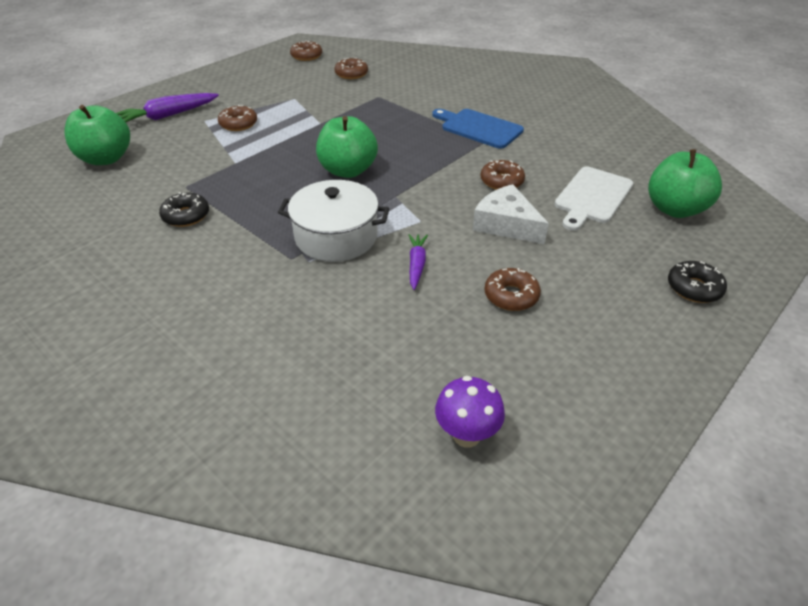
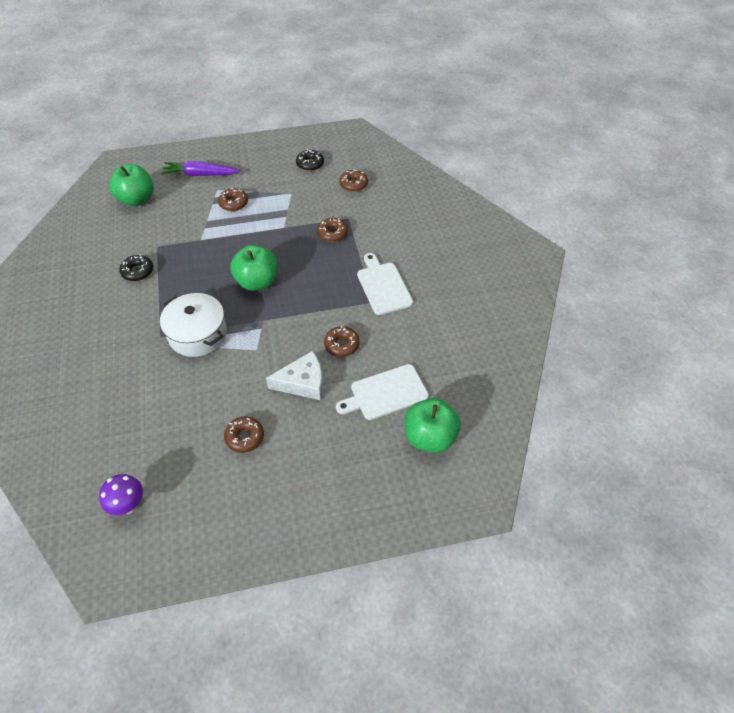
camera: 35 degrees right, 10 degrees up
(306, 56) = (342, 149): brown donut -> brown donut (332, 233)
(416, 265) = (218, 382): purple carrot -> none
(478, 128) = (383, 286): blue cutting board -> white cutting board
(506, 224) = (303, 382): white cheese -> white cheese turned 90 degrees clockwise
(694, 288) = (358, 503): black donut -> black donut (310, 164)

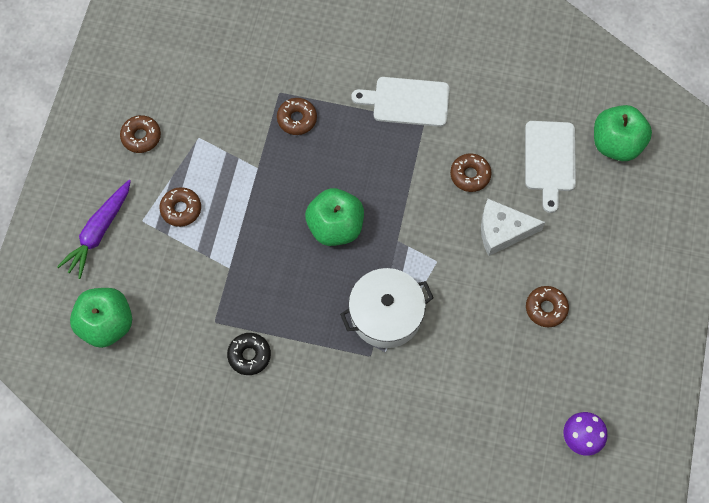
camera: 65 degrees left, 15 degrees up
(303, 382) = (502, 231): white cheese -> white cheese turned 105 degrees counterclockwise
(310, 164) = (153, 95): black donut -> none
(353, 184) = (222, 62): brown donut -> brown donut (141, 137)

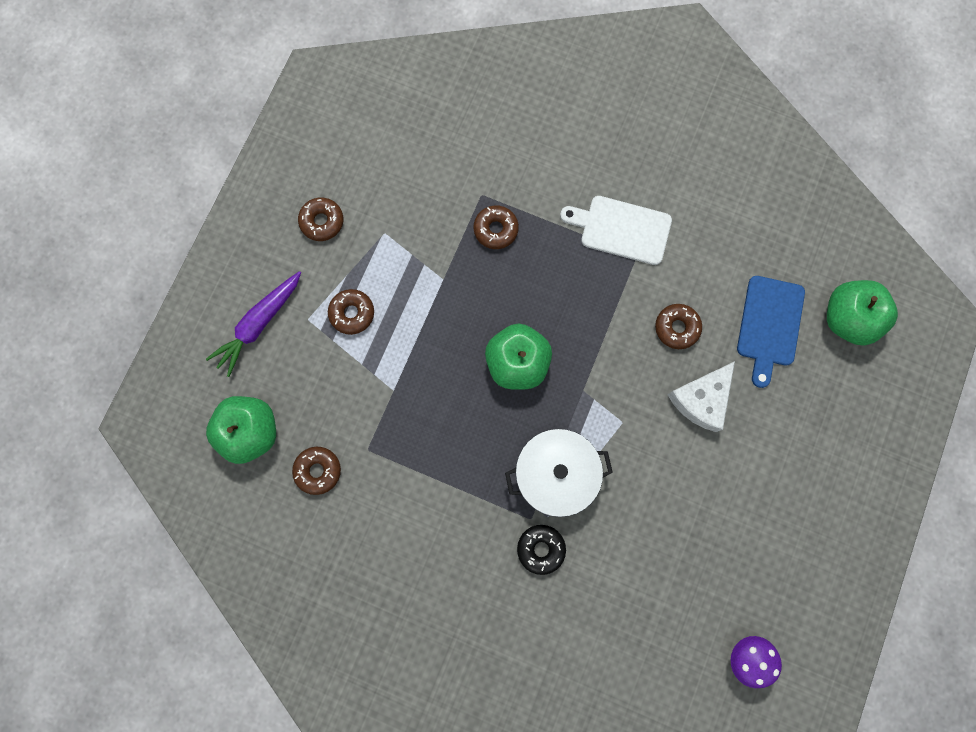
camera: 10 degrees right, 10 degrees up
(249, 355) = (399, 495): black donut -> black donut (541, 549)
(502, 231) = (702, 399): white cheese -> white cheese turned 60 degrees counterclockwise
(546, 308) = (734, 498): brown donut -> brown donut (318, 471)
(550, 160) = (769, 325): white cutting board -> blue cutting board

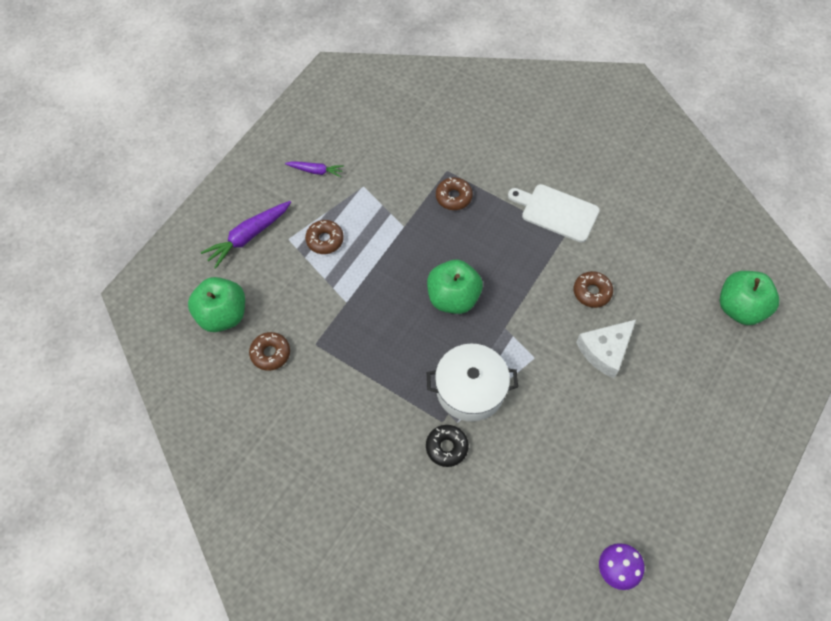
camera: 10 degrees right, 15 degrees down
(322, 221) = (315, 171): brown donut -> purple carrot
(769, 325) = (671, 302): blue cutting board -> none

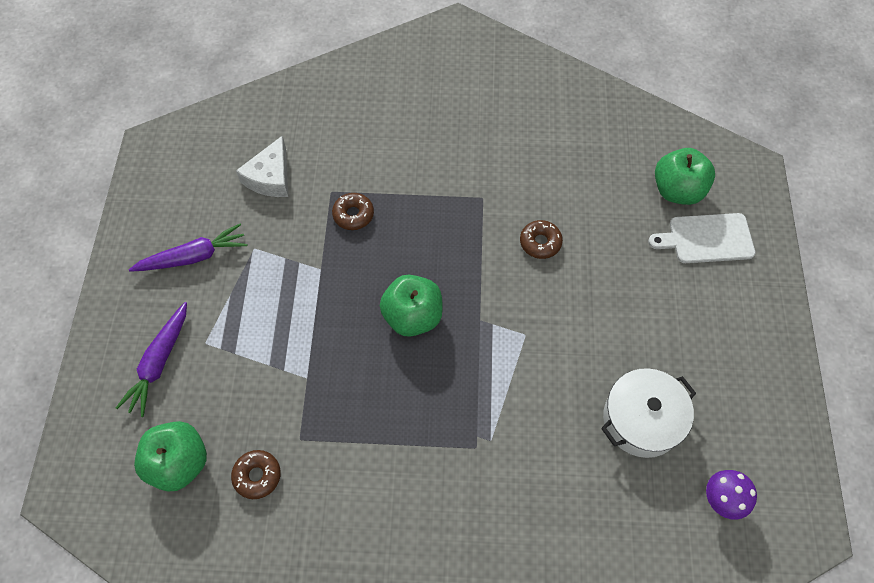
camera: 30 degrees left, 0 degrees up
(315, 171) = (193, 257): purple carrot -> purple carrot, size x1.69
(325, 240) = (246, 324): brown donut -> none
(446, 447) = (496, 471): black donut -> none
(470, 389) = (484, 400): white pot -> white pot (641, 419)
(556, 212) = (461, 181): white cutting board -> white cutting board (707, 239)
(605, 350) = (586, 292): white cheese -> white cheese (270, 177)

